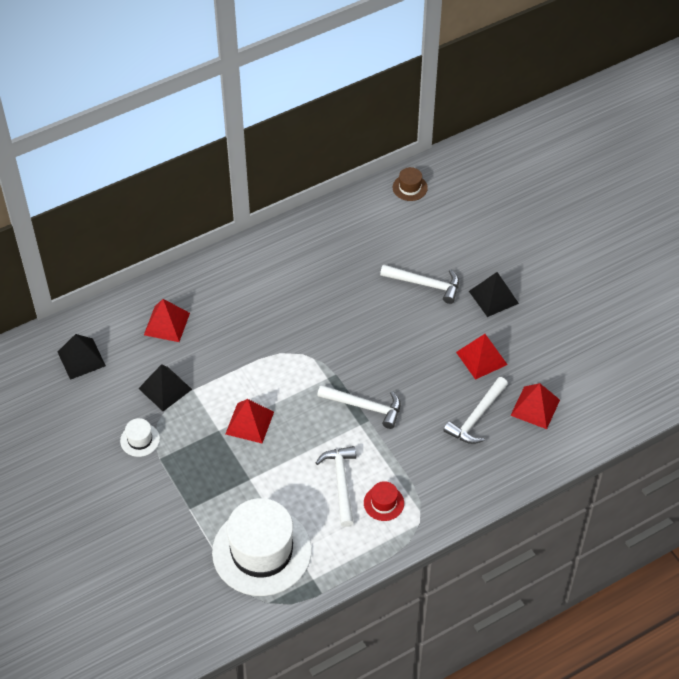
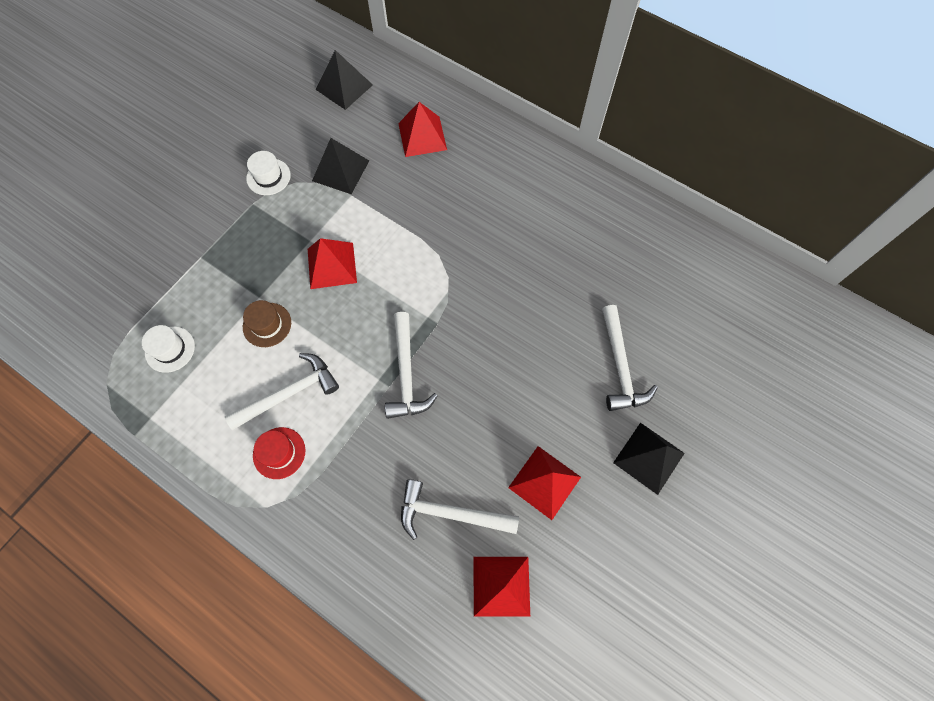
camera: 65 degrees right, 15 degrees up
(262, 551) = (170, 349): white hat -> white hat, size x0.42
(410, 187) = (755, 288): brown hat -> brown hat (267, 325)

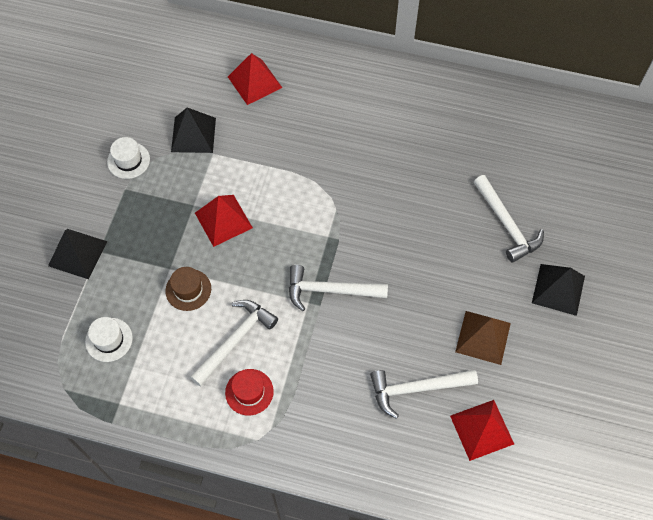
camera: 20 degrees left, 5 degrees down
(344, 87) = (162, 58): black pyramid -> black pyramid (77, 253)
(406, 374) = (330, 290): white hammer -> white hammer turned 120 degrees clockwise
(544, 482) = (483, 337): red pyramid -> brown pyramid

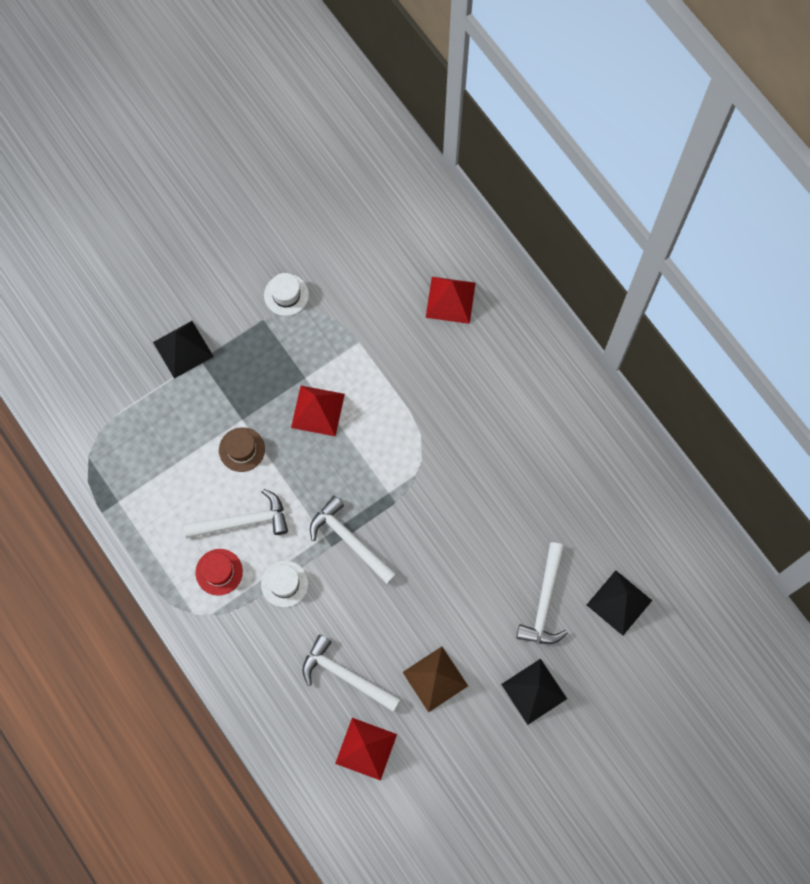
camera: 40 degrees right, 10 degrees up
(109, 340) = (150, 443): white hat -> white hat (284, 584)
(193, 134) = (357, 311): black pyramid -> black pyramid (619, 602)

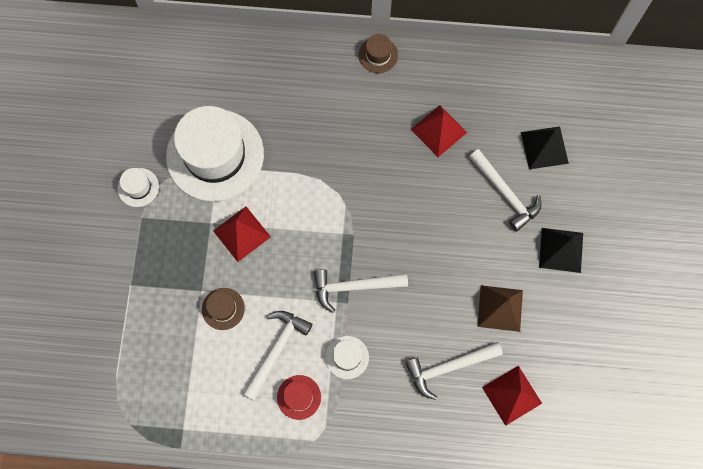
camera: 50 degrees left, 0 degrees up
(183, 349) = (111, 290): black pyramid -> none
(367, 331) = (215, 155): none -> white hat
(450, 300) = (243, 84): red pyramid -> red pyramid (438, 131)
(579, 389) = (378, 55): none -> brown hat

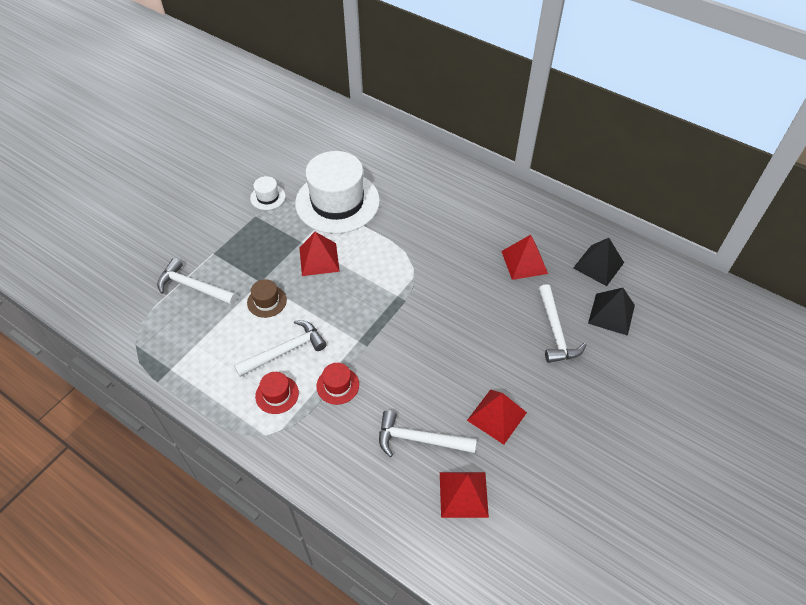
camera: 30 degrees right, 20 degrees down
(347, 357) = (337, 385): white hat -> red hat
(354, 286) = (380, 337): white hammer -> white hammer (194, 286)
(378, 55) = (506, 193): brown hat -> none
(500, 308) = (497, 416): brown pyramid -> red pyramid
(561, 250) = (582, 398): black pyramid -> black pyramid (598, 265)

